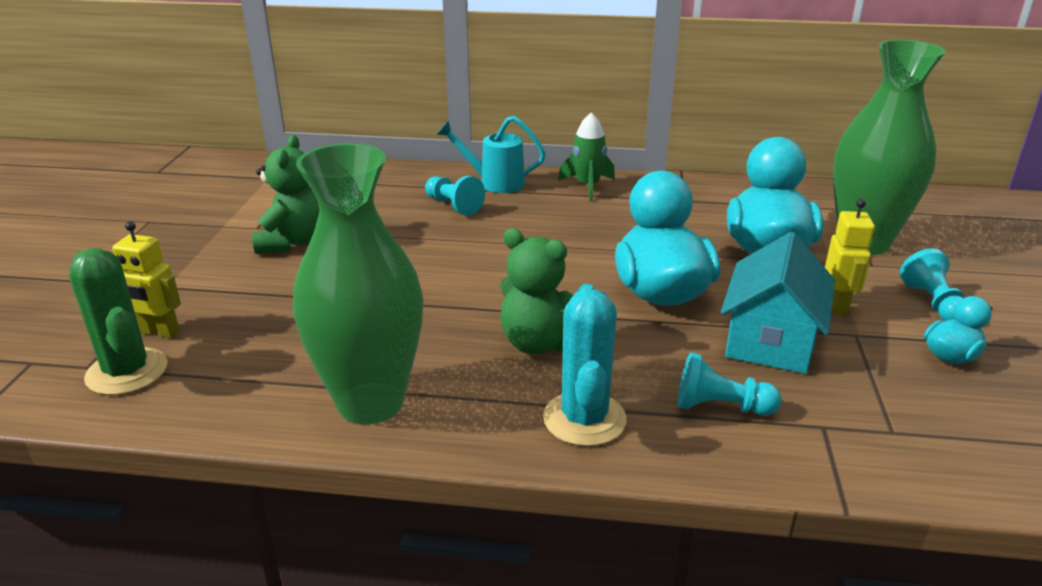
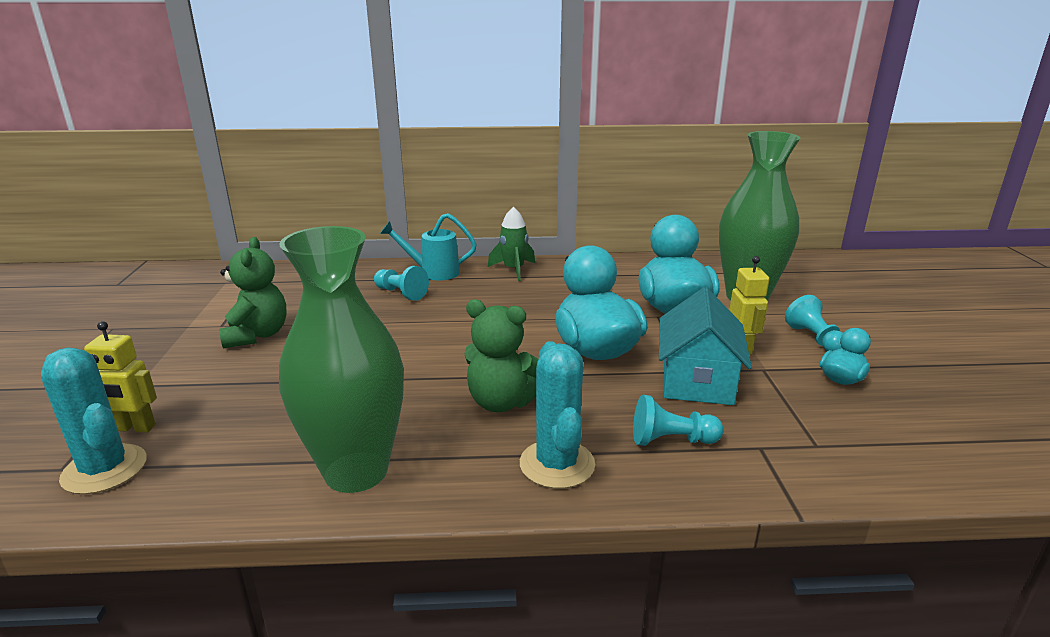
camera: 10 degrees left, 5 degrees down
(127, 372) = (104, 469): green cactus -> turquoise cactus

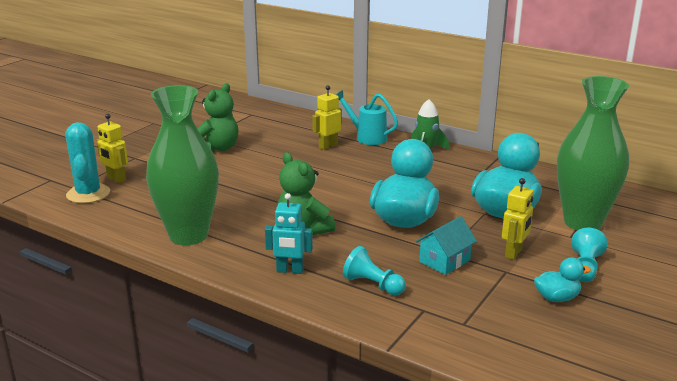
camera: 35 degrees right, 0 degrees up
(401, 293) = (328, 146): turquoise pawn -> yellow robot
(557, 464) = (290, 270): turquoise cactus -> turquoise robot
(697, 381) = (444, 261): turquoise house -> turquoise house, size x0.64

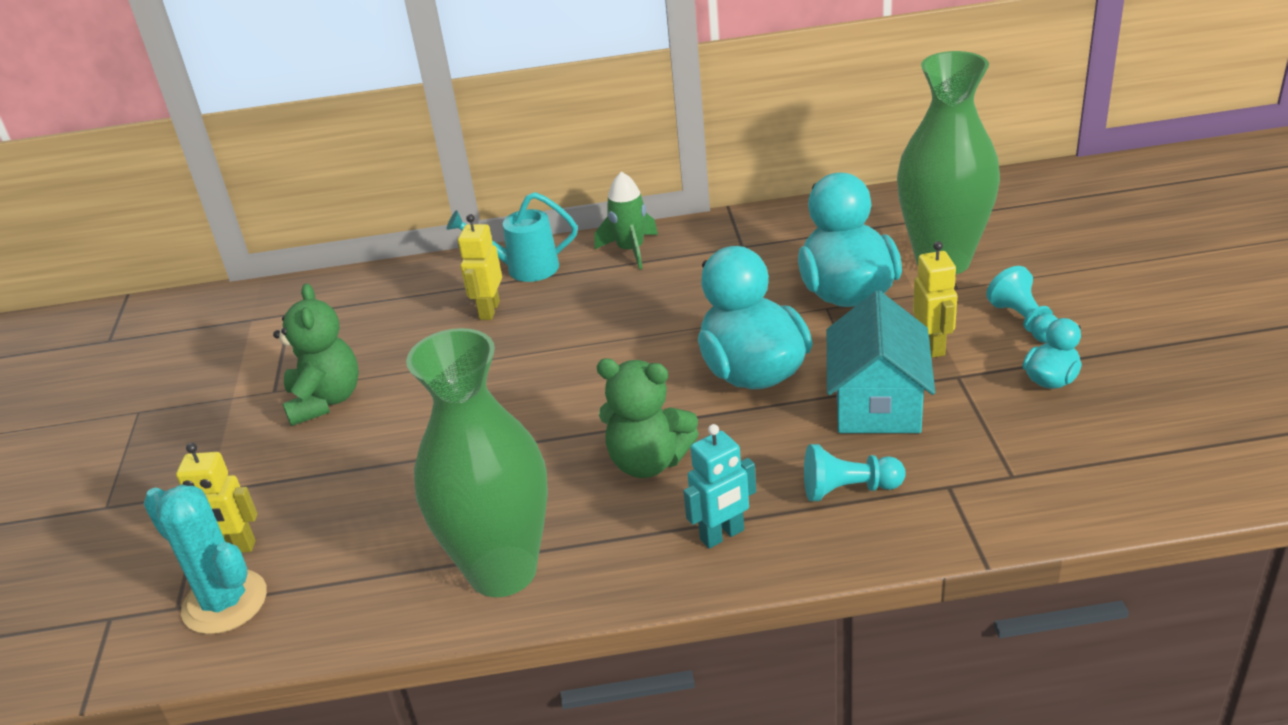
camera: 35 degrees left, 10 degrees up
(444, 261) = (877, 403): turquoise house -> turquoise house, size x1.55

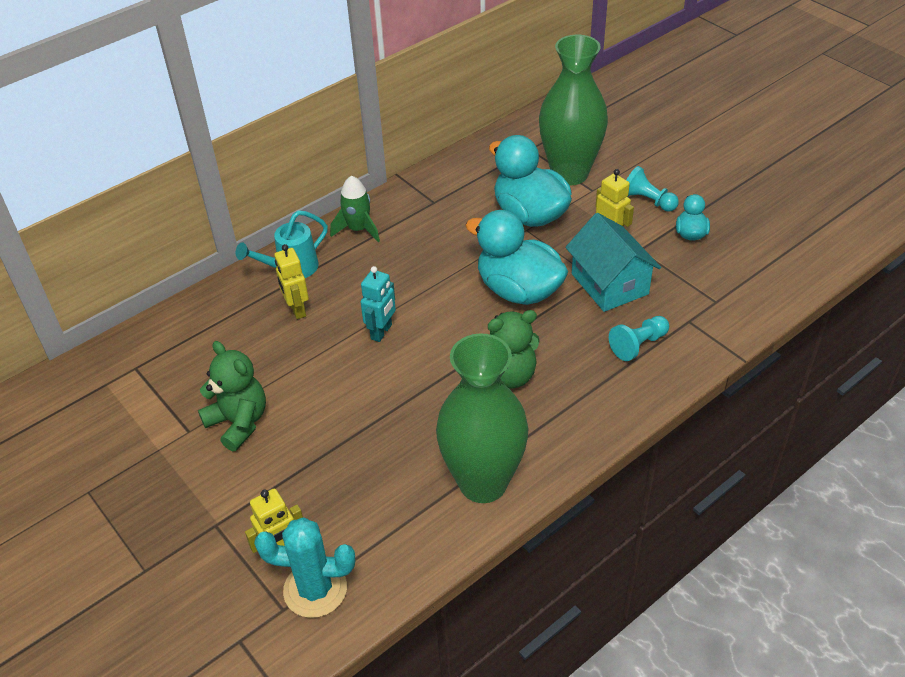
camera: 35 degrees left, 10 degrees up
(722, 535) = (593, 403): turquoise robot -> turquoise robot (381, 332)

